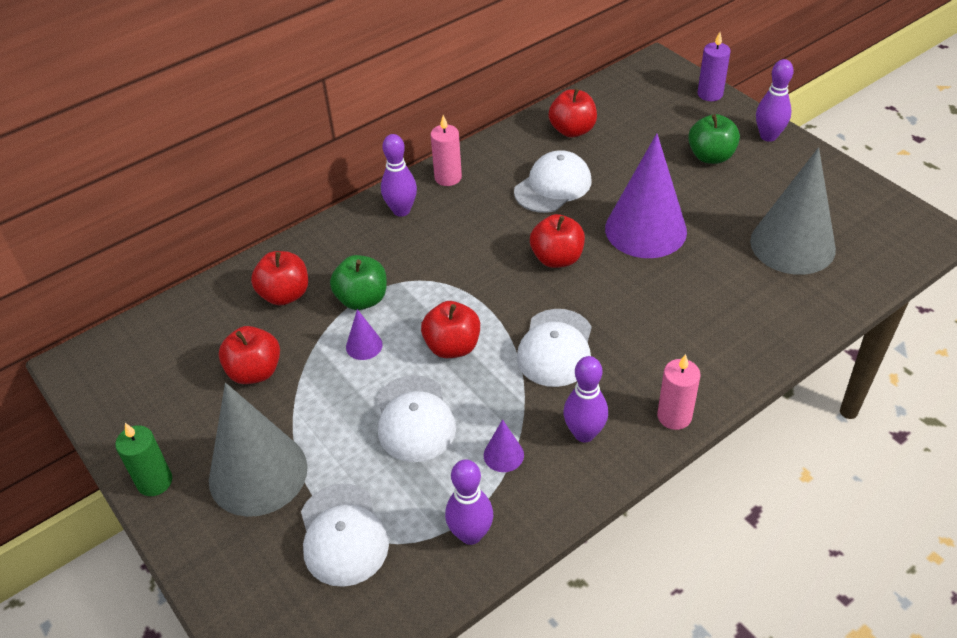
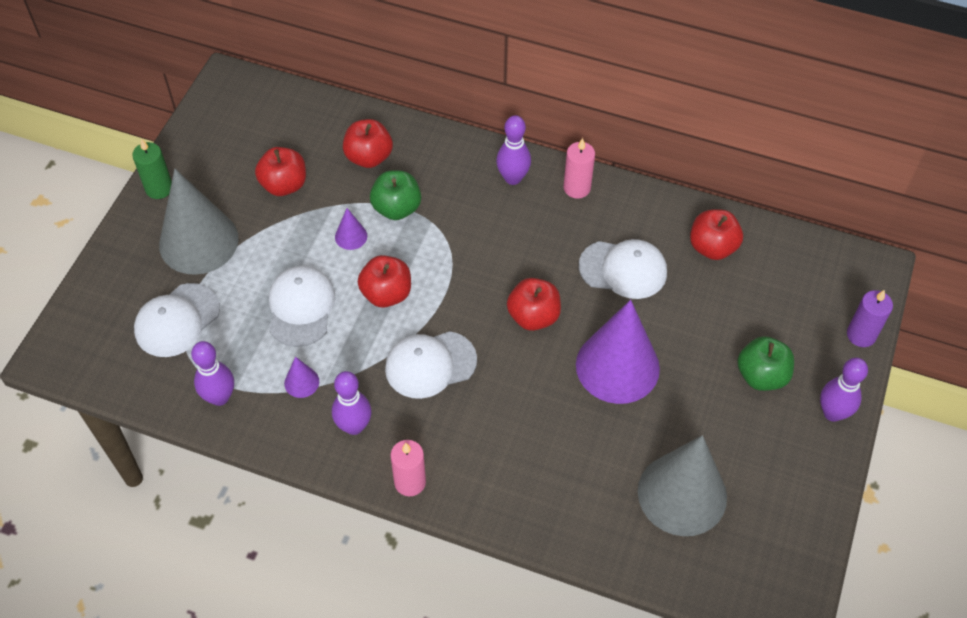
camera: 55 degrees right, 10 degrees up
(414, 419) = (301, 307): white cap -> white cap turned 135 degrees clockwise

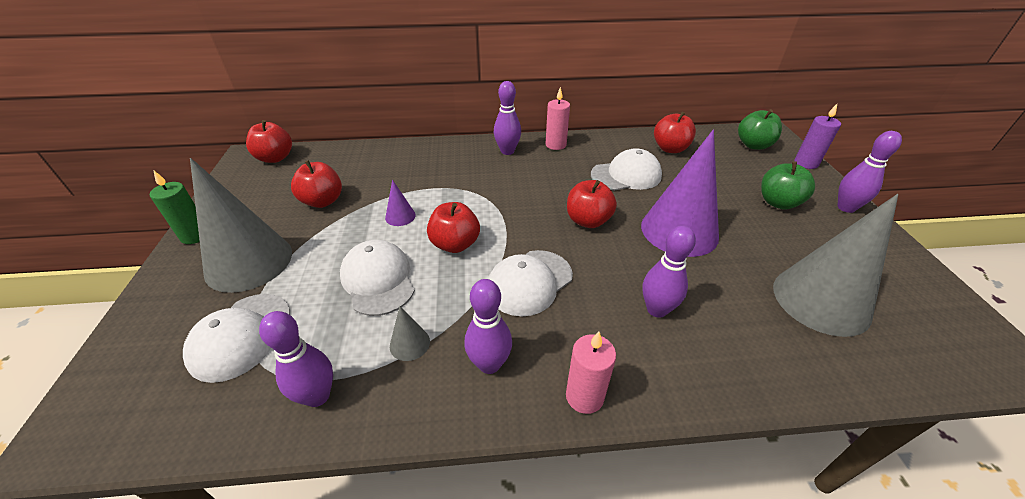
camera: 25 degrees left, 15 degrees down
(301, 382) = (409, 343): purple cone -> grey cone
(369, 157) = (389, 168): red apple -> red apple (275, 158)
(396, 208) = (430, 189): green apple -> green apple (753, 145)
(523, 438) = (656, 309): none -> purple bowling pin

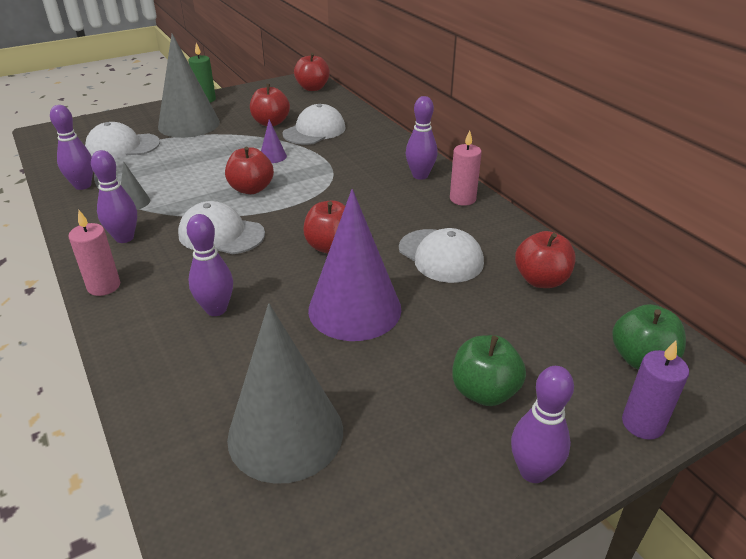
camera: 65 degrees right, 5 degrees down
(378, 280) = (192, 171): white cap -> white cap (314, 131)

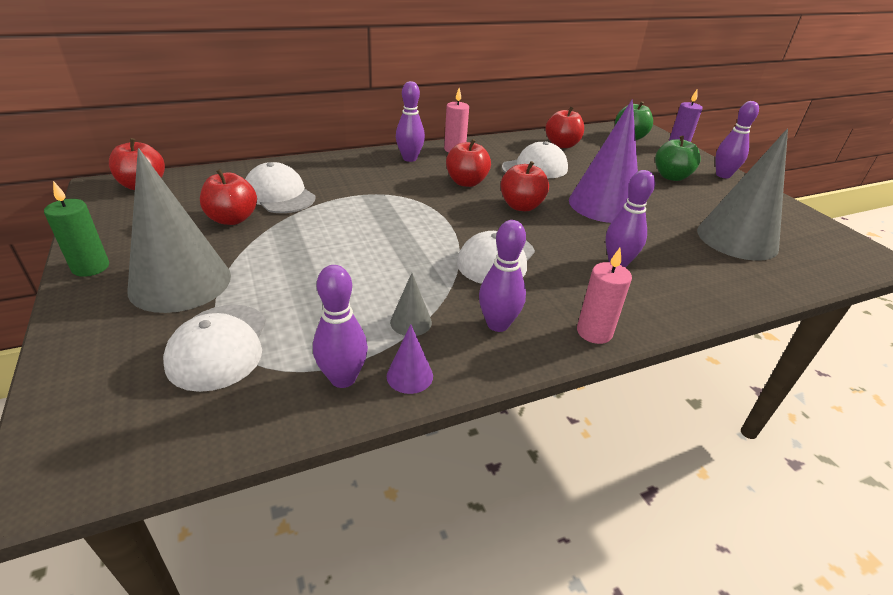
camera: 85 degrees left, 0 degrees up
(251, 189) = (405, 239): red apple -> red apple (466, 182)
(273, 156) = (331, 223): purple cone -> purple cone (409, 376)

